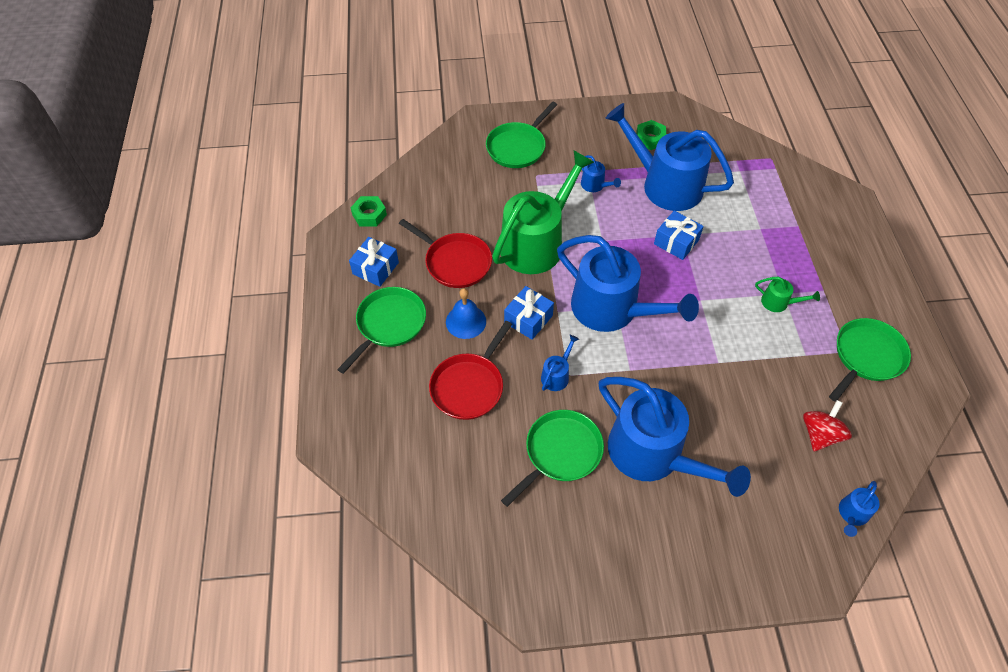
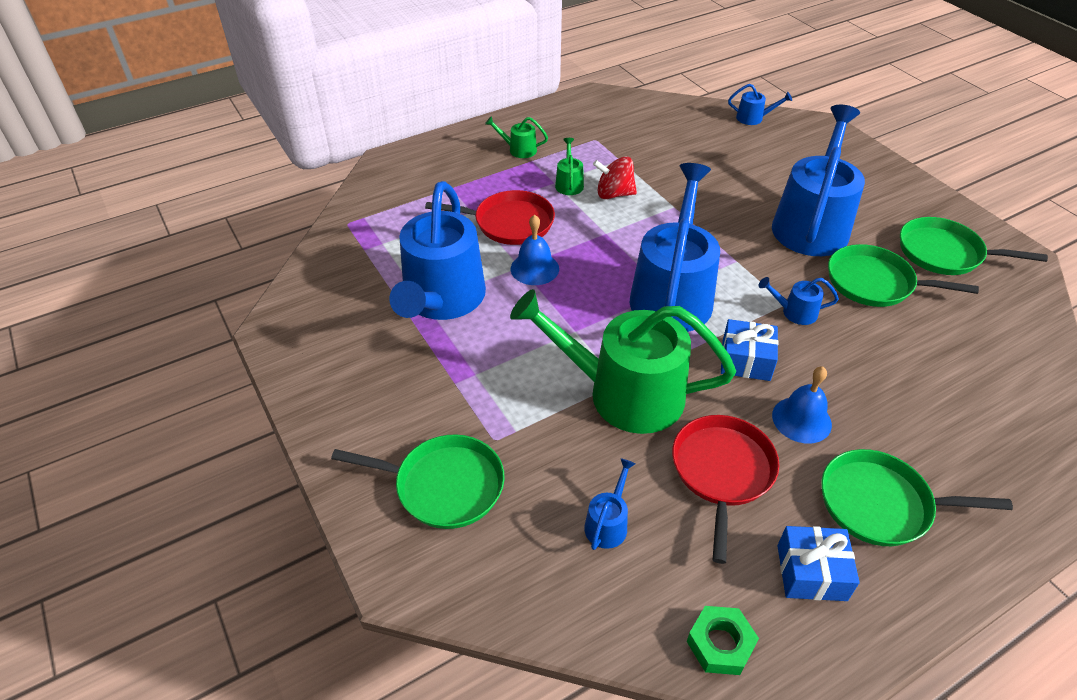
camera: 115 degrees left, 10 degrees down
(469, 386) = (880, 380): red pan -> red pan (509, 223)
(595, 185) = (480, 366): blue watering can -> blue watering can (608, 523)
(650, 138) = (355, 335): green nut -> none
(676, 242) = (534, 268): blue gift -> blue bell
(820, 434) = (697, 141): red spinning top -> red spinning top (614, 194)
(844, 287) = (519, 149): none -> green watering can
(866, 356) = (593, 129): green pan -> green pan (944, 253)

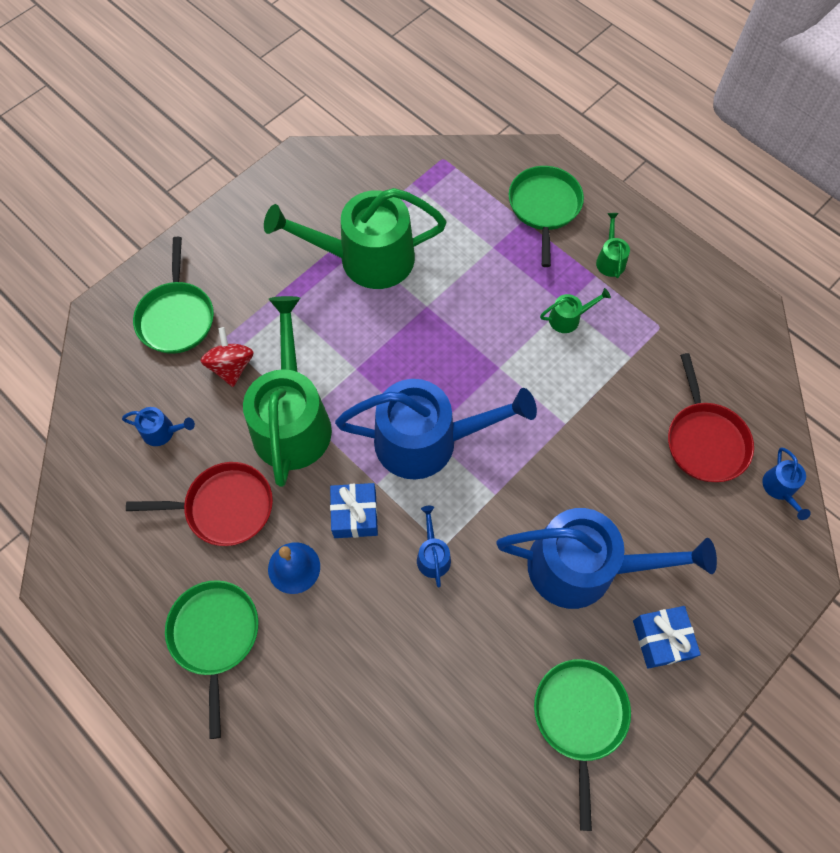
camera: 75 degrees right, 20 degrees up
(441, 299) = (366, 258): blue watering can -> green watering can
(509, 223) = (486, 282): red pan -> red pan (705, 441)
(534, 268) = (428, 318): blue bell -> none
(614, 194) = (566, 363): red spinning top -> red spinning top (231, 367)
(720, 644) = (77, 521): green nut -> none
(811, 572) = (142, 581): blue gift -> blue gift (661, 639)
(874, 283) = (502, 635): green pan -> green pan (544, 207)

